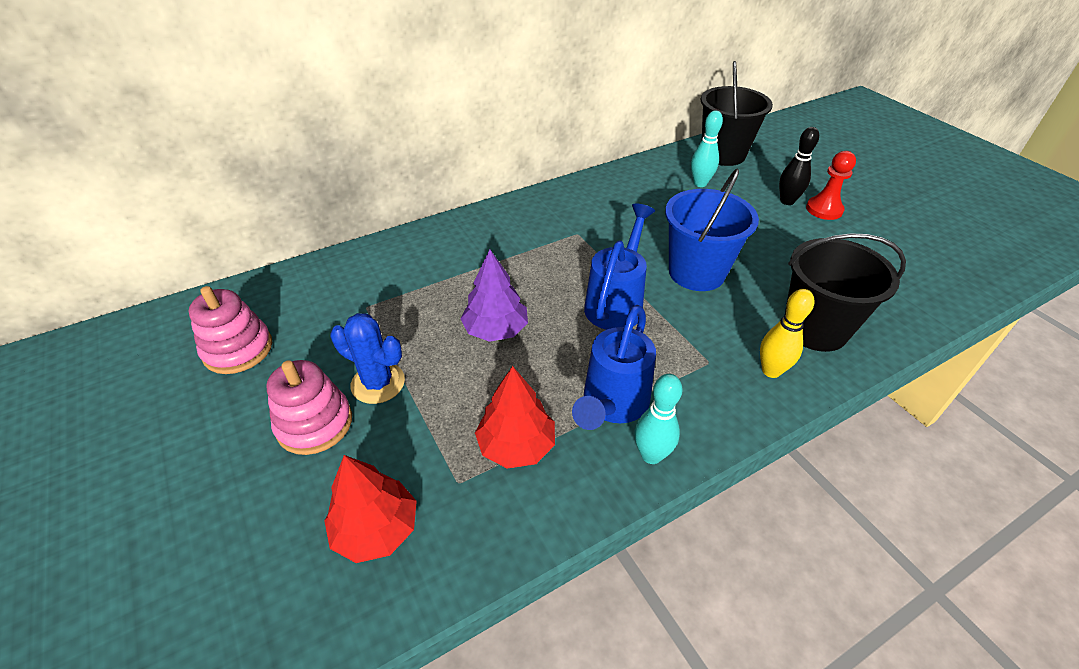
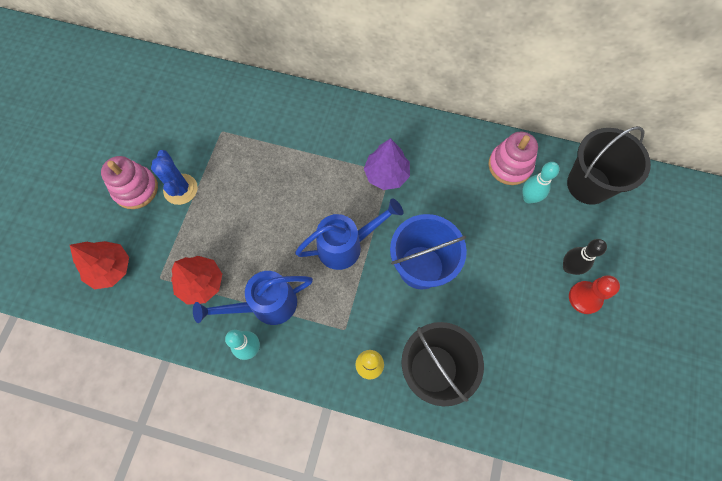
camera: 45 degrees right, 25 degrees up
(238, 349) = (143, 110): pink stacking toy -> pink stacking toy (510, 165)
(496, 330) = (265, 205): purple tree -> purple tree (386, 174)

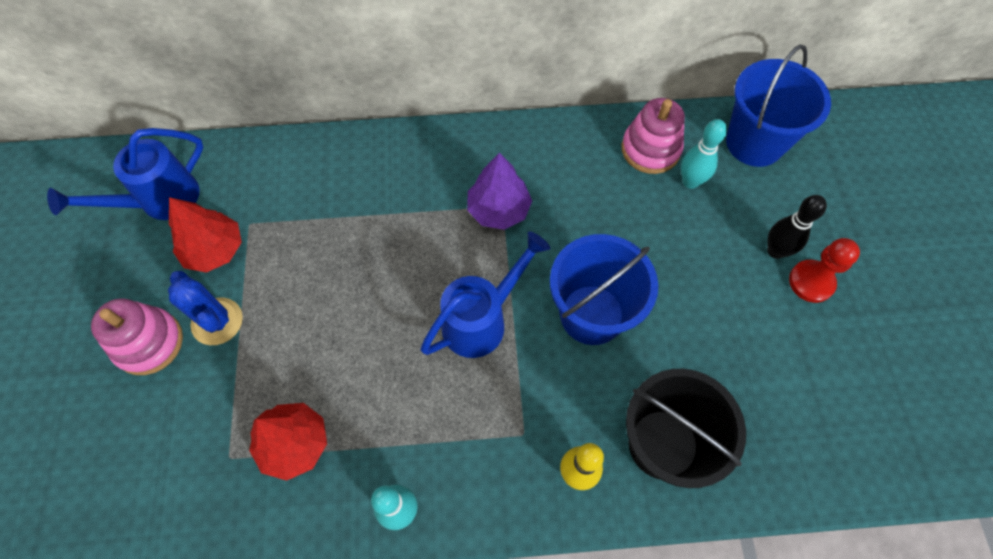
camera: 20 degrees left, 5 degrees down
(110, 269) = (148, 471): red tree -> red tree (214, 250)
(266, 305) = (401, 440): blue watering can -> blue watering can (160, 201)
(588, 184) = (754, 143): black bucket -> blue bucket

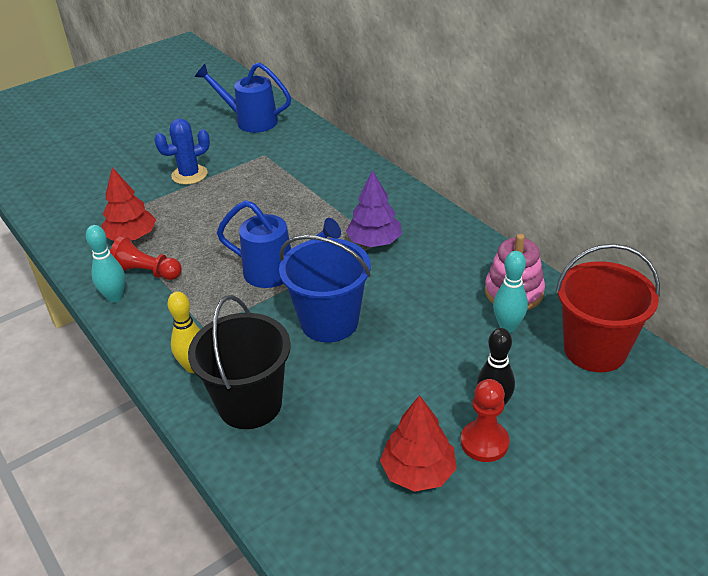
camera: 60 degrees right, 25 degrees down
(149, 343) = (158, 160): pink stacking toy -> none
(214, 250) = (235, 152): red tree -> red tree (418, 472)
(217, 321) = (189, 175): blue cactus -> blue cactus turned 45 degrees clockwise
(380, 455) = (146, 272): none -> red pawn
(754, 143) = (595, 350): blue bucket -> red bucket

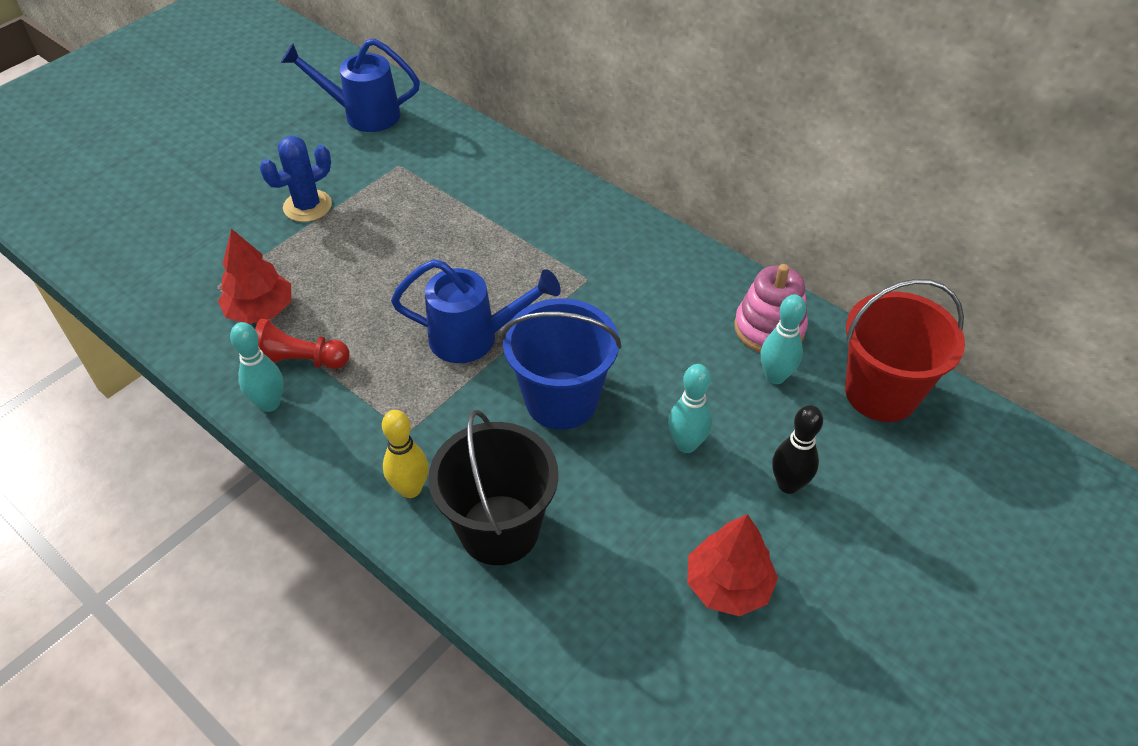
camera: 15 degrees left, 10 degrees up
(374, 242) = (582, 279): purple tree -> none
(418, 365) = (686, 444): none -> turquoise bowling pin
(484, 442) = (791, 533): red pawn -> none

